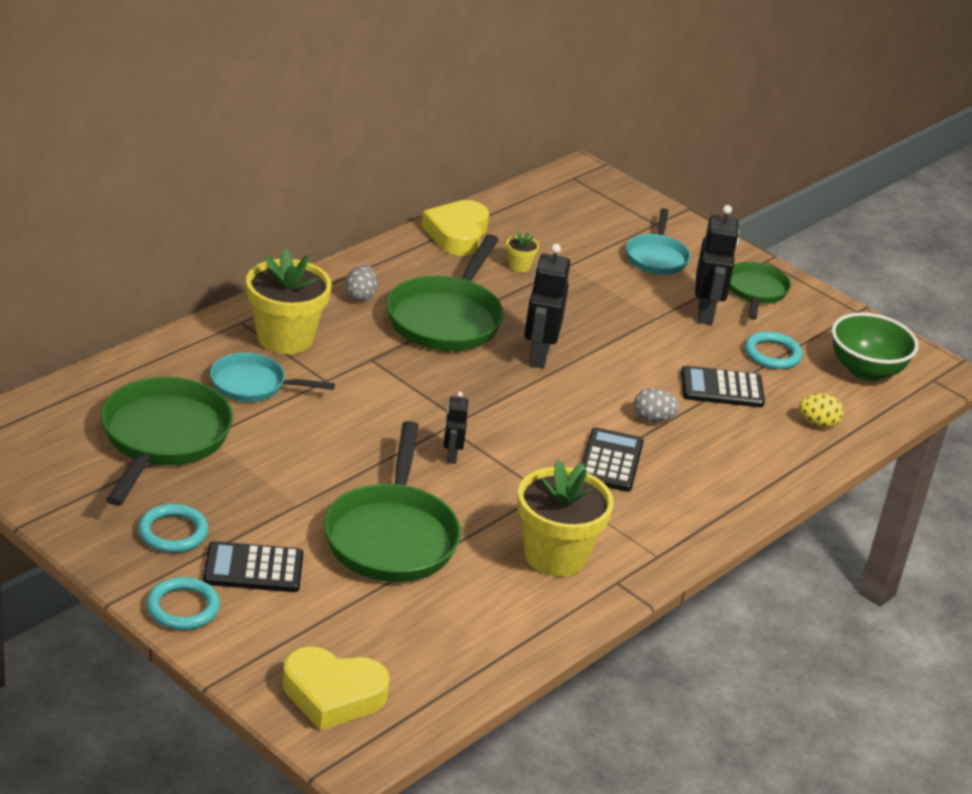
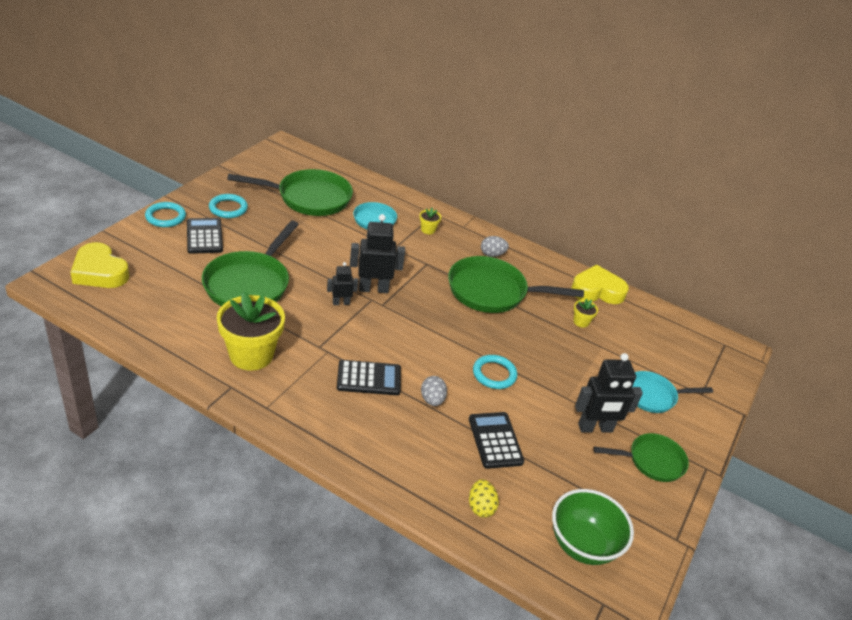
camera: 75 degrees right, 5 degrees up
(285, 338) = (428, 230): yellow flower pot -> yellow flower pot, size x0.42
(333, 695) = (100, 272): yellow heart -> yellow heart turned 45 degrees counterclockwise
(391, 536) = (249, 283): green pan -> green pan turned 60 degrees counterclockwise
(538, 356) = (476, 336): black robot -> black robot (373, 289)
(772, 354) = (565, 474): turquoise ring -> turquoise ring (494, 374)

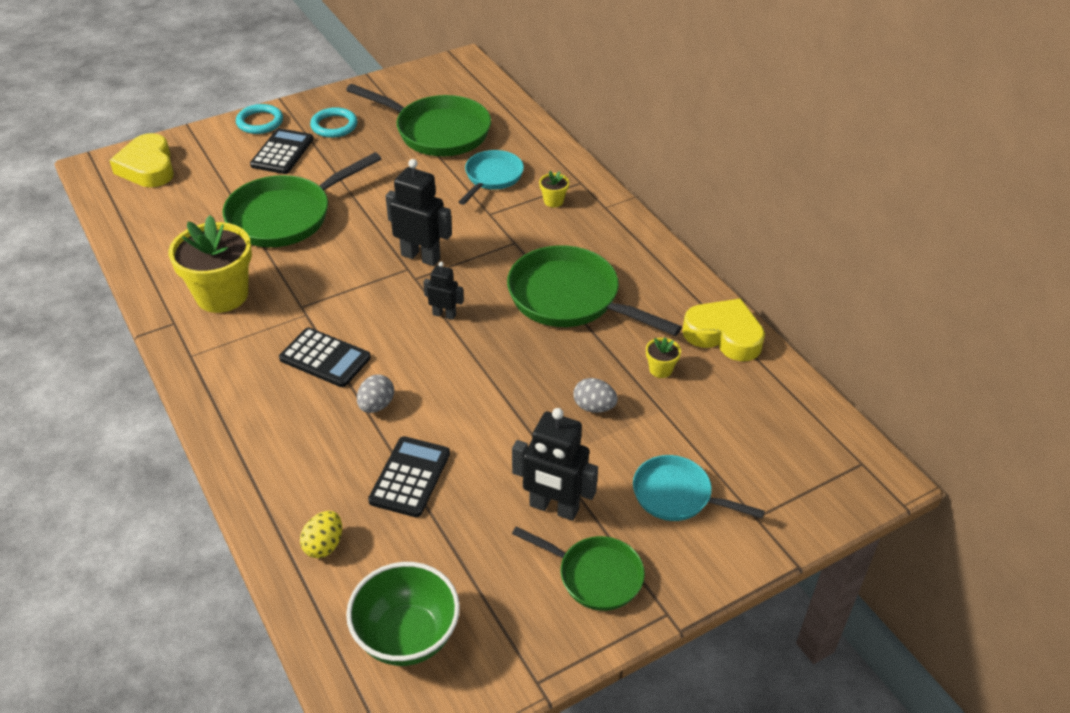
camera: 35 degrees right, 5 degrees up
(341, 303) = (368, 263): black robot -> black robot (444, 314)
(492, 254) = (613, 251): grey egg -> grey egg (594, 407)
(494, 374) = (480, 399): turquoise ring -> none

